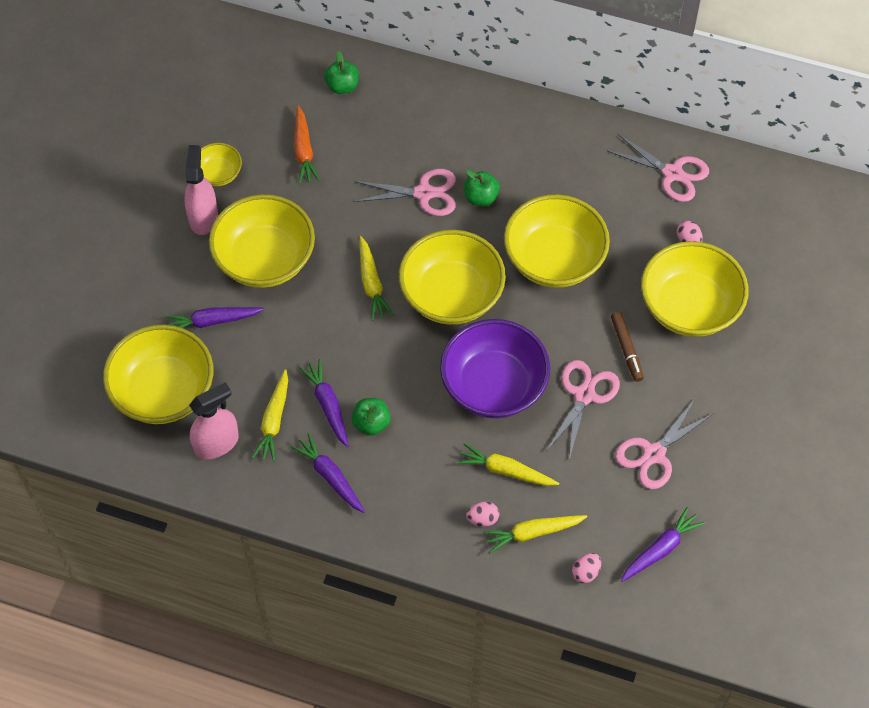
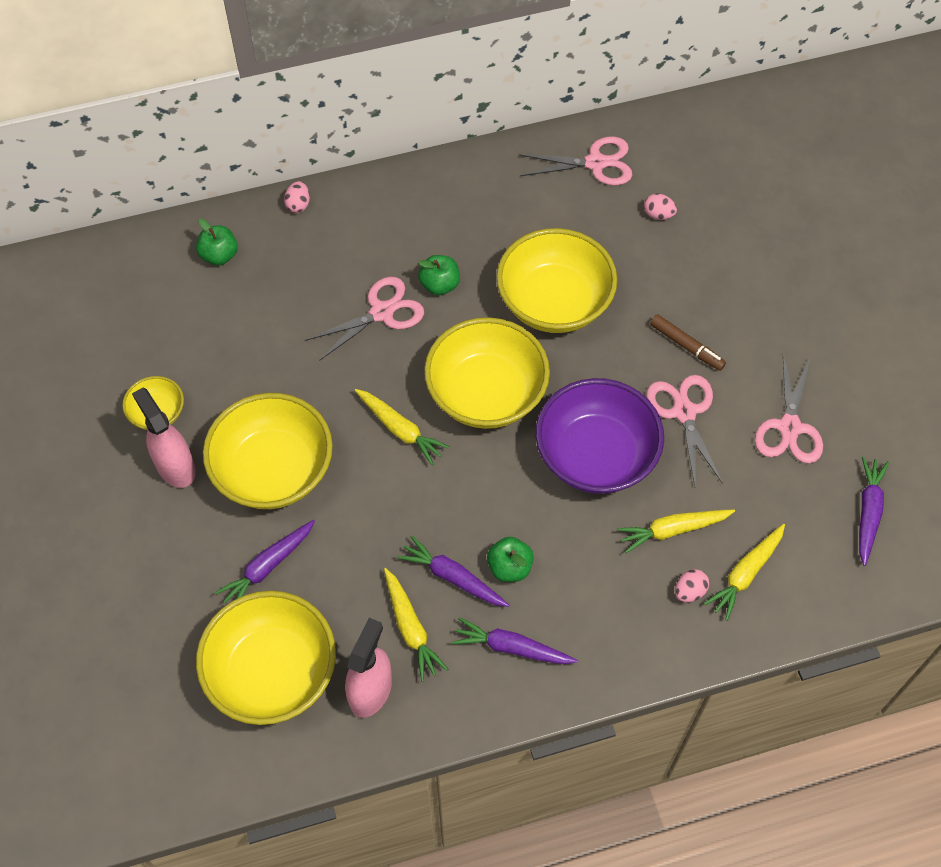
camera: 35 degrees left, 0 degrees up
(304, 150) = (229, 340): orange carrot -> none
(585, 572) = (823, 579): pink egg -> pink egg (298, 205)
(689, 307) = (709, 274): yellow bowl -> none

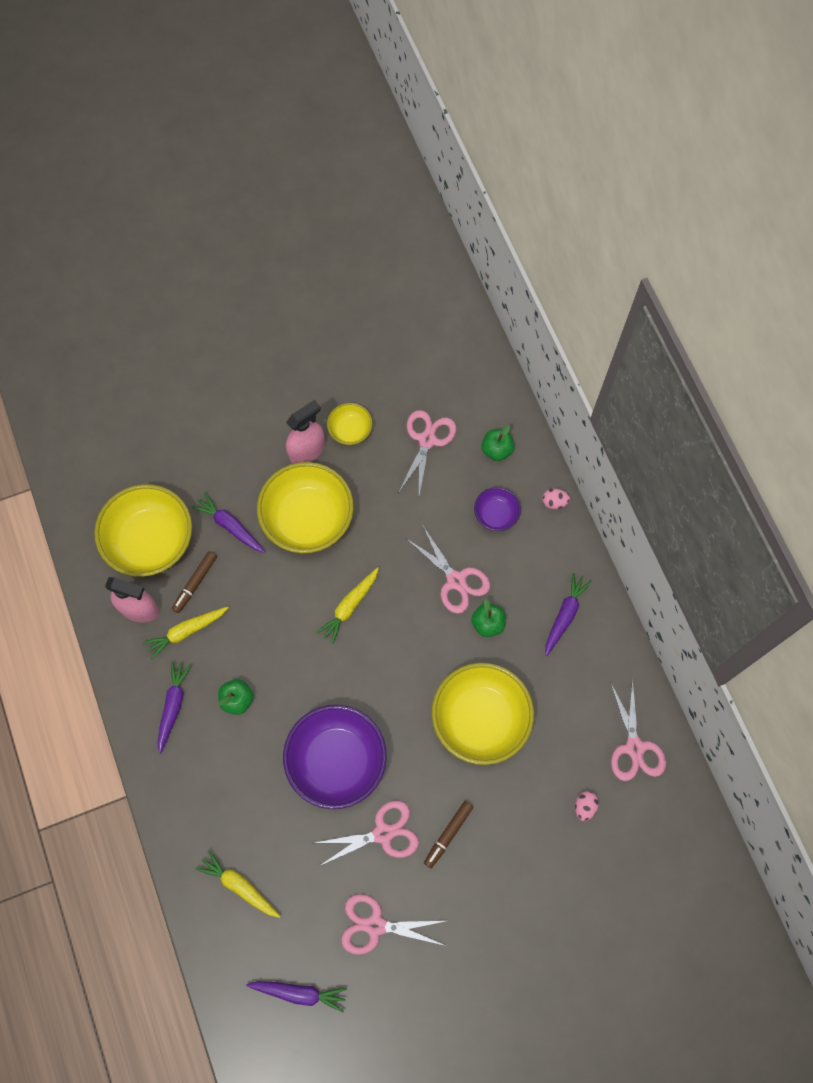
camera: 85 degrees right, 10 degrees up
(190, 328) = (427, 440): none -> pink scissors
(304, 264) = (496, 514): none -> purple bowl
(343, 614) = (195, 583): none -> brown marker
(453, 577) = (227, 658): purple carrot -> purple carrot (564, 615)
(486, 394) = (387, 670): yellow bowl -> none
(673, 530) = (274, 826): yellow carrot -> none
(689, 591) = (223, 840): pink egg -> none

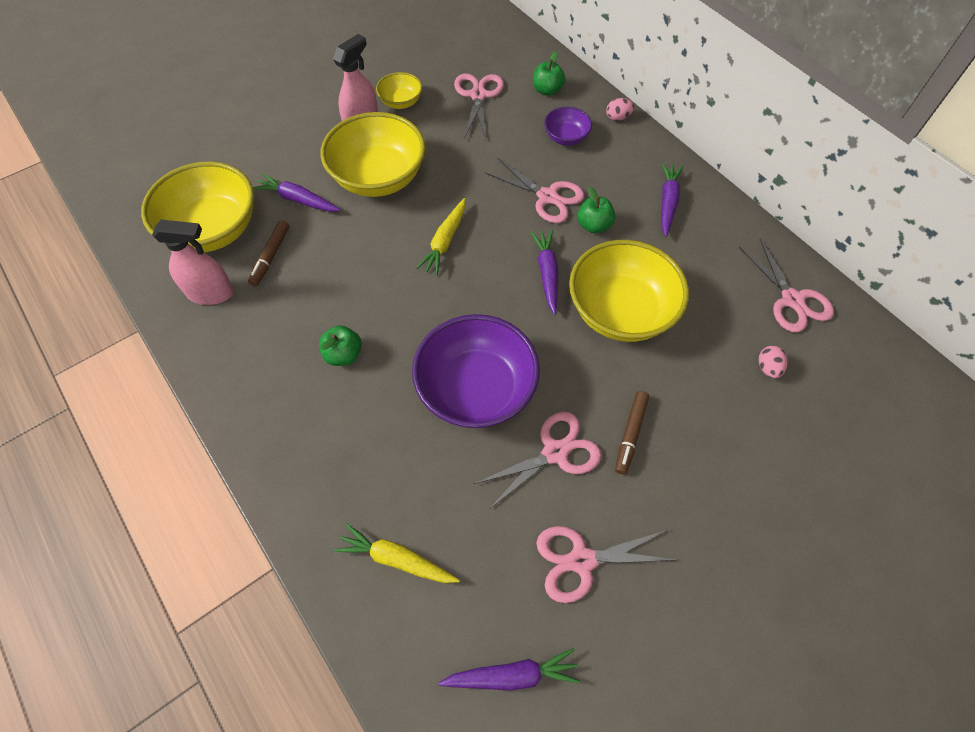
camera: 15 degrees left, 10 degrees down
(173, 706) = (269, 378): purple carrot -> purple carrot (547, 273)
(186, 631) = (270, 302): yellow carrot -> none

